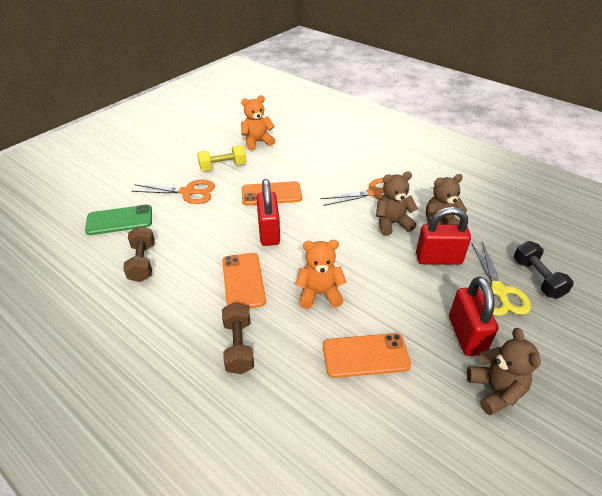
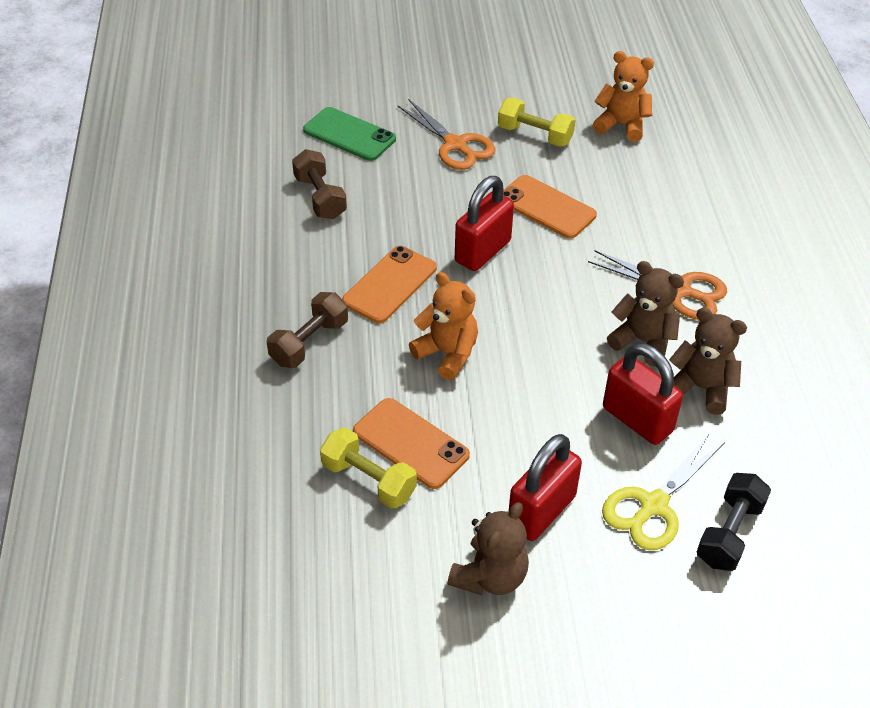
camera: 45 degrees right, 5 degrees up
(142, 262) = (320, 197): brown dumbbell -> brown dumbbell turned 60 degrees counterclockwise
(373, 396) = (368, 480): none -> yellow dumbbell

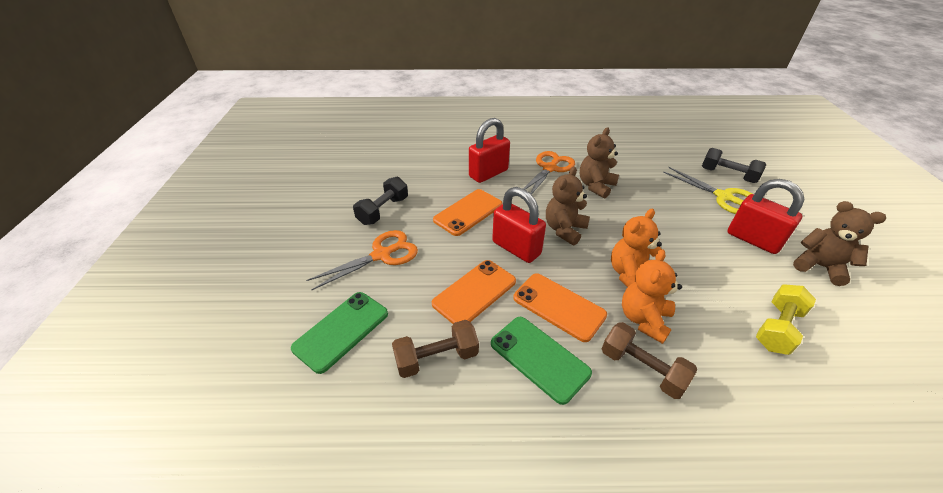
camera: 85 degrees left, 5 degrees down
(321, 267) = (539, 358): none -> green phone
(410, 443) = (728, 301): orange phone -> orange phone (474, 292)
(535, 135) = (383, 210): yellow dumbbell -> black dumbbell
(621, 125) = (385, 171): orange teddy bear -> orange teddy bear (644, 319)
(637, 419) = (661, 195): red padlock -> red padlock (488, 173)
(701, 388) = (628, 171): brown teddy bear -> brown teddy bear (564, 229)

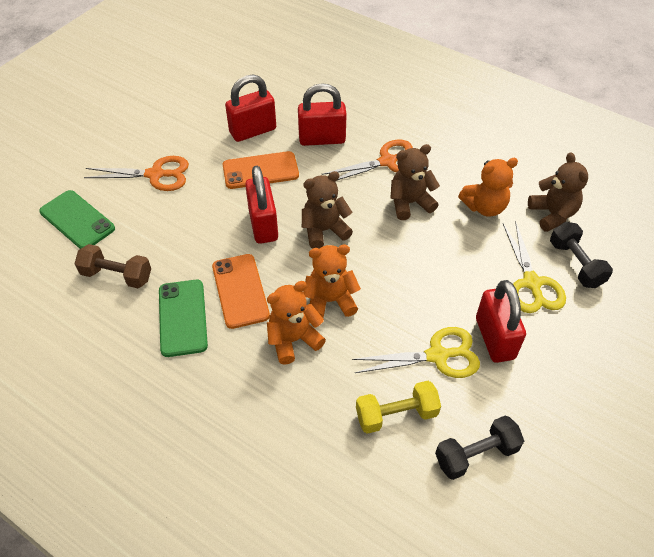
camera: 35 degrees right, 10 degrees up
(341, 331) = (77, 220): green phone -> green phone turned 60 degrees clockwise
(383, 210) = (194, 134): black dumbbell -> black dumbbell (476, 454)
(430, 189) = (253, 131): none -> red padlock
(474, 292) = (191, 243): orange phone -> none
(640, 168) = (484, 207): none -> orange teddy bear
(642, 369) = (245, 370): brown dumbbell -> none
(741, 270) = (437, 356): none -> yellow scissors
(819, 266) = (523, 398): brown teddy bear -> brown teddy bear (552, 214)

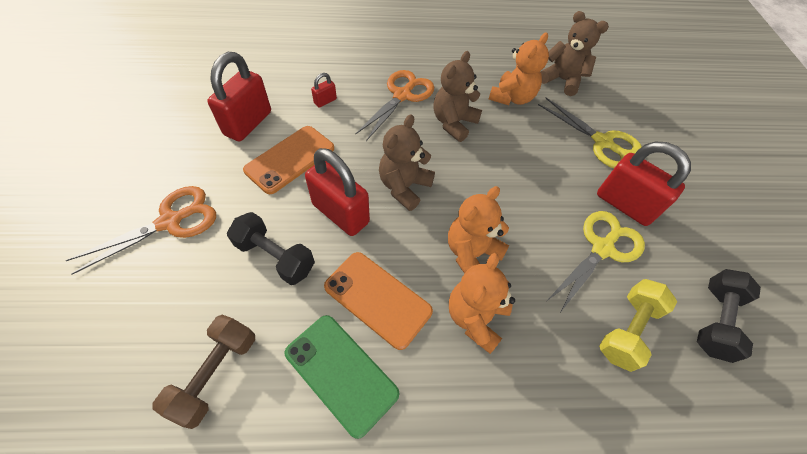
camera: 40 degrees left, 5 degrees up
(77, 220) = (102, 334): green phone -> none
(117, 275) = (215, 374): brown dumbbell -> brown dumbbell turned 45 degrees counterclockwise
(322, 139) = (325, 101): red padlock -> red padlock, size x0.45
(575, 264) = (613, 111): black dumbbell -> black dumbbell (275, 256)

